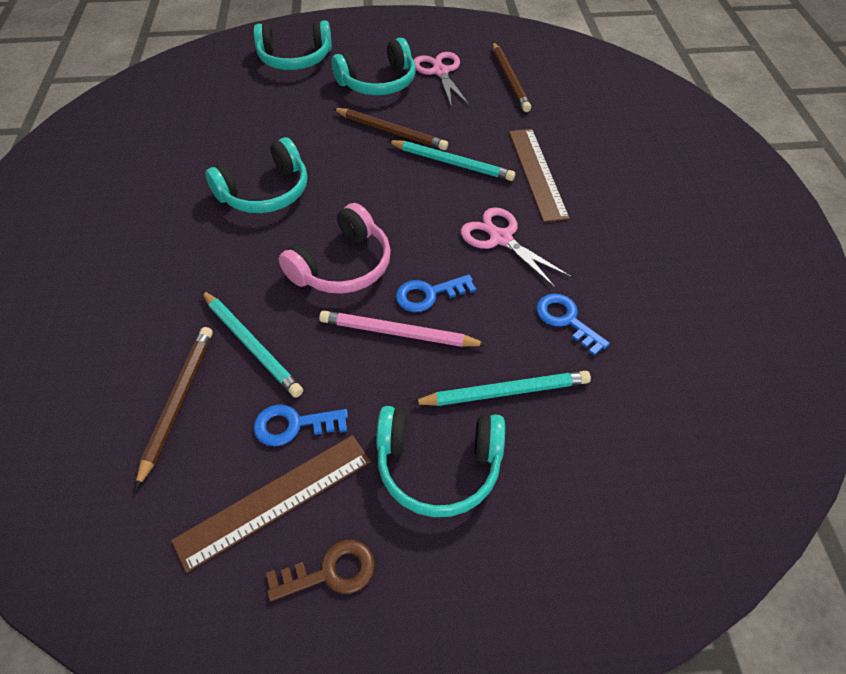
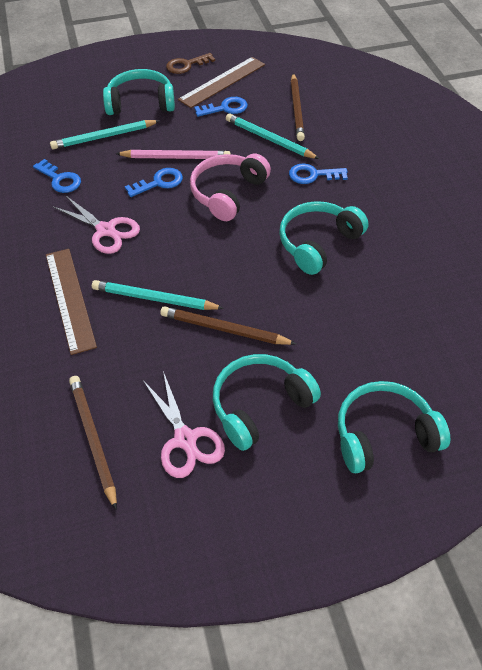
camera: 170 degrees right, 0 degrees up
(223, 275) = (313, 175): none -> blue key

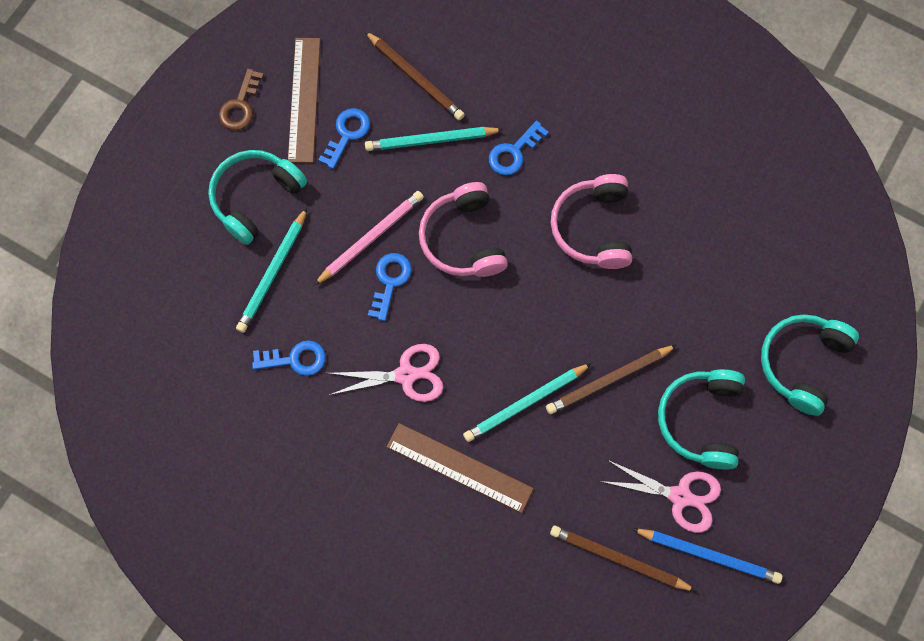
camera: 45 degrees left, 20 degrees up
(157, 497) = (708, 555): none -> blue pencil
(318, 243) = (593, 228): turquoise headphones -> pink headphones

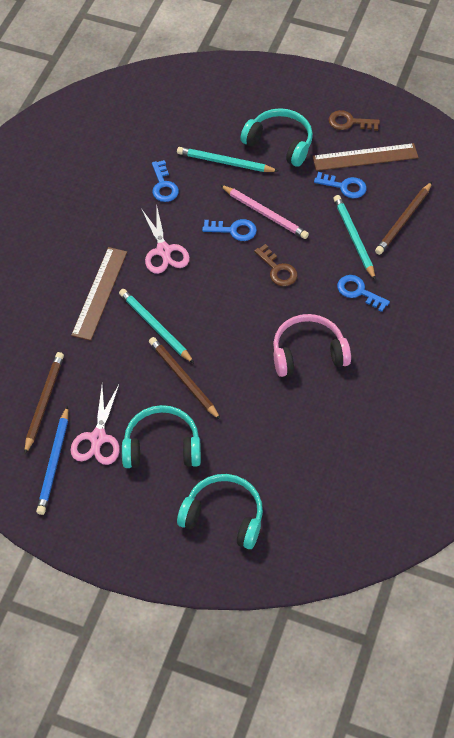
camera: 80 degrees right, 15 degrees down
(463, 239) = (278, 270): pink headphones -> brown key

